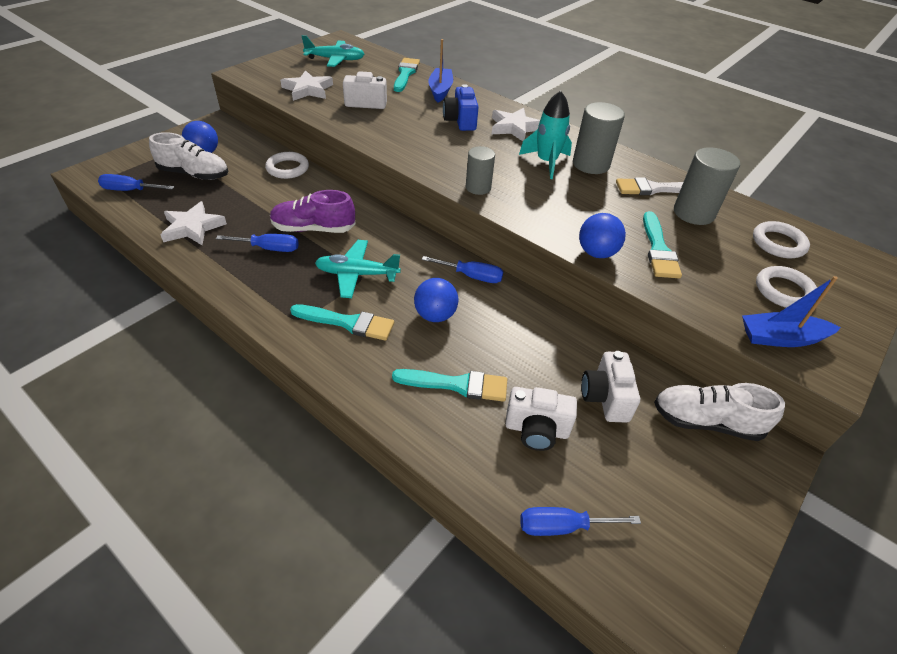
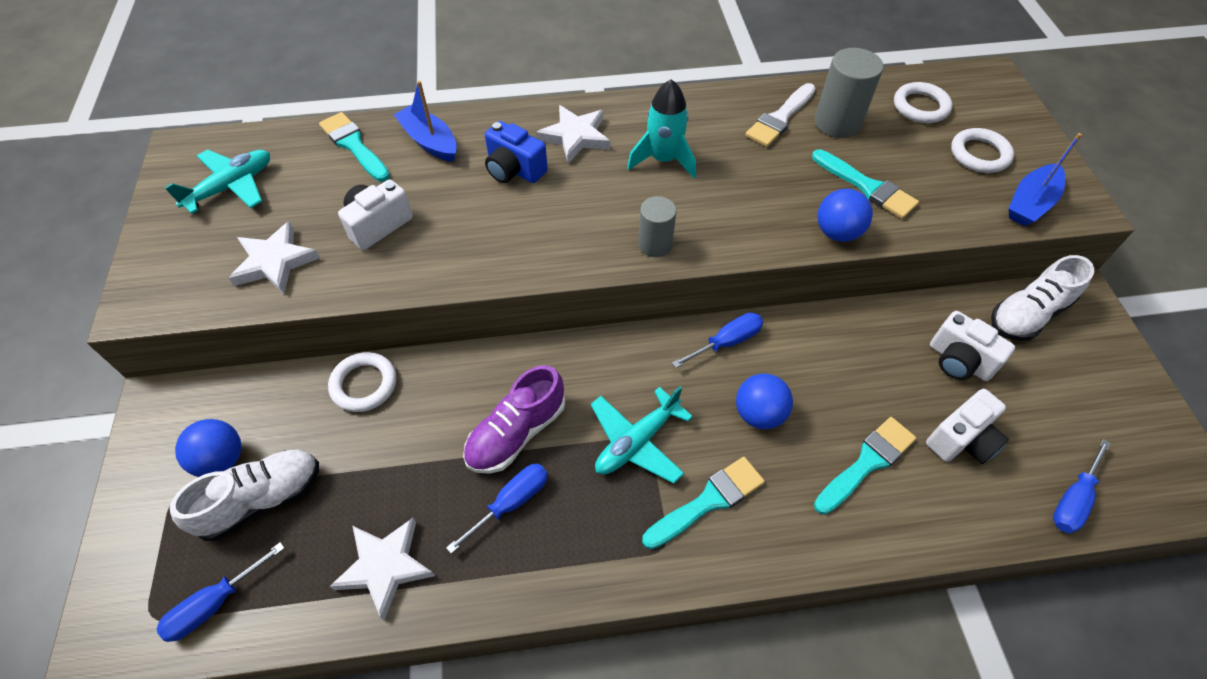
camera: 45 degrees left, 10 degrees up
(591, 164) = (699, 130): grey cylinder -> none

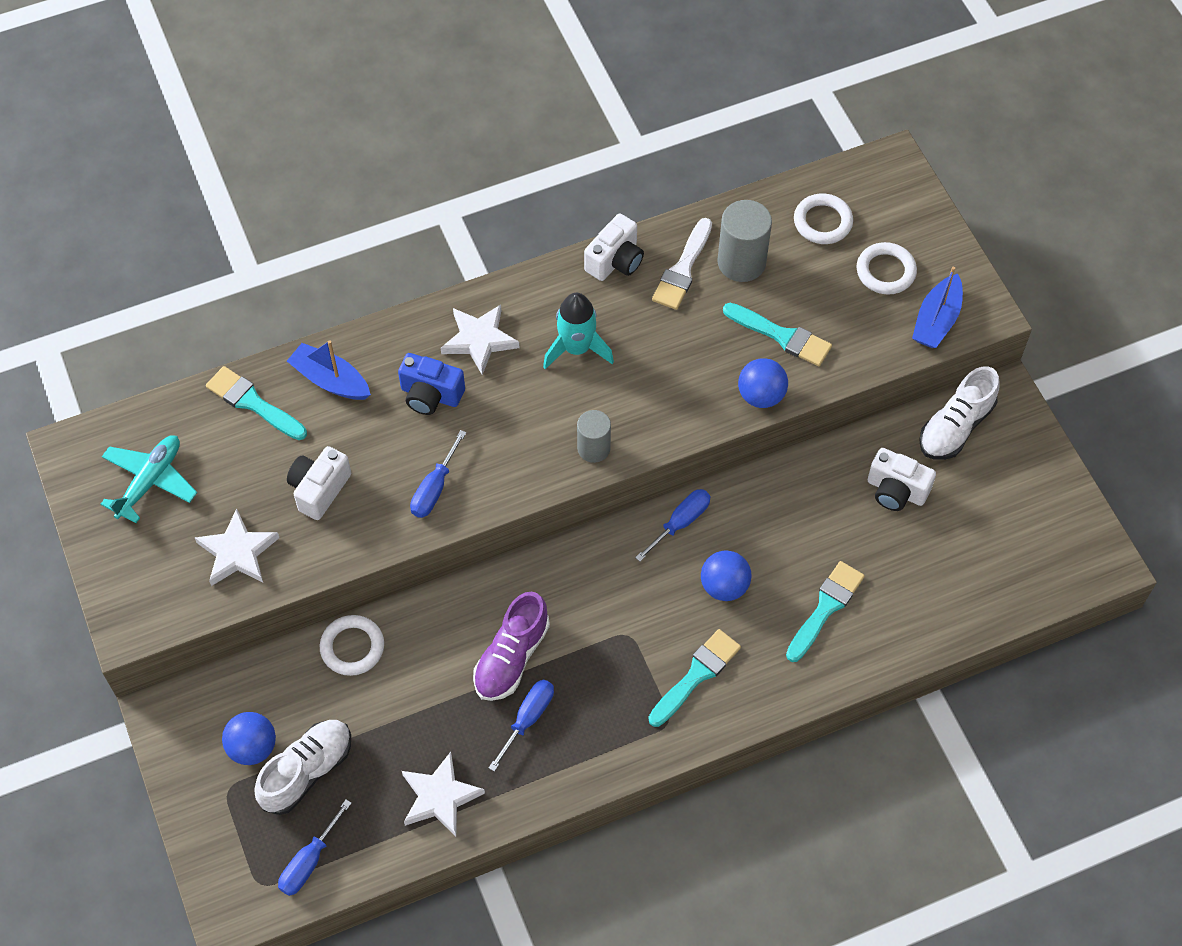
camera: 15 degrees left, 5 degrees up
(637, 442) = (622, 638): turquoise plane -> none
(961, 440) = (904, 567): white camera -> white camera (615, 261)
(1073, 499) = (1000, 597): blue screwdriver -> blue screwdriver (434, 488)

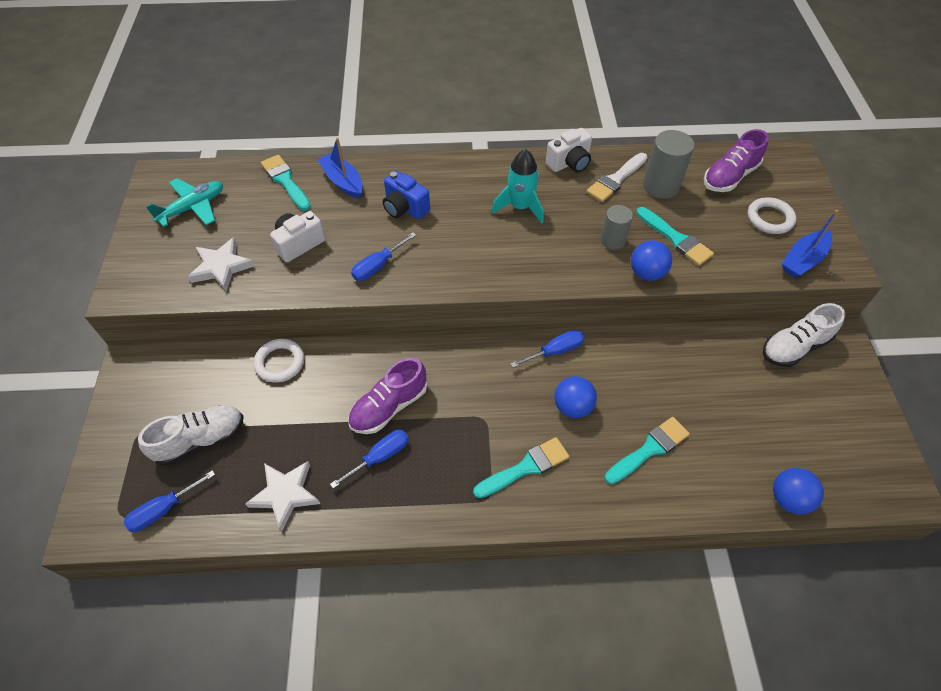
camera: 20 degrees right, 5 degrees down
(252, 747) = (173, 409): blue ball -> blue ball (788, 499)
(479, 340) = (454, 184): white star -> none
(593, 448) = (505, 273): grey cylinder -> grey cylinder (612, 240)
(822, 222) = (729, 177): white ring -> purple shoe
(896, 490) = (733, 378): white camera -> none

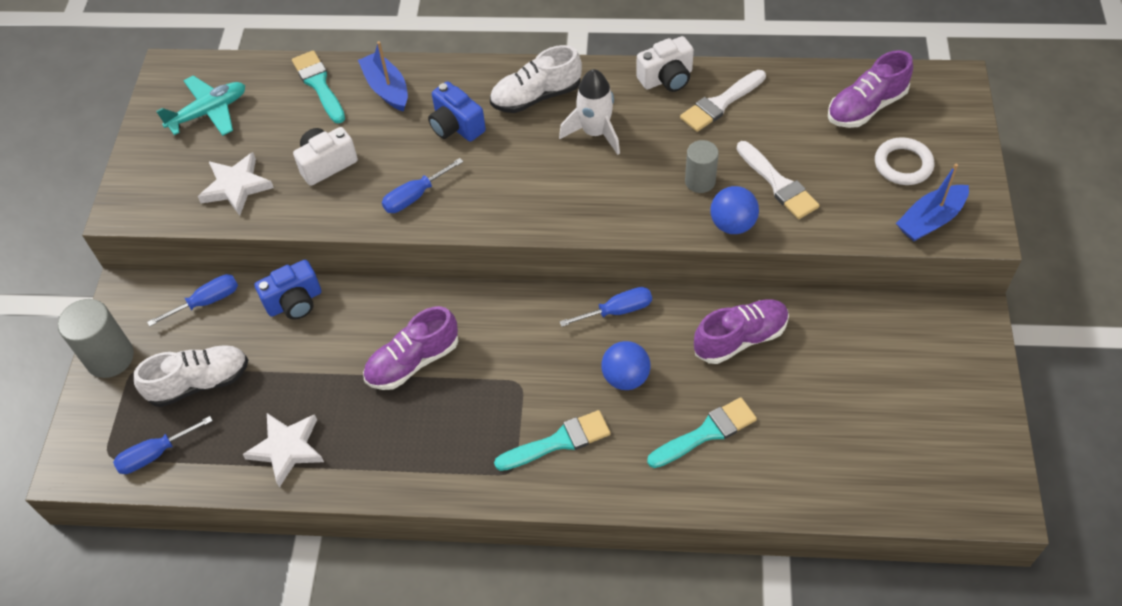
camera: 10 degrees right, 0 degrees up
(280, 362) = (294, 302): white ring -> blue camera
(380, 457) = (396, 417): blue screwdriver -> blue screwdriver (207, 302)
(520, 207) = (595, 133): turquoise rocket -> white rocket
(660, 186) = (775, 115): grey cylinder -> grey cylinder (110, 357)
(660, 367) = (740, 338): none -> purple shoe
(676, 239) = (778, 184): turquoise brush -> white brush
(788, 499) = (858, 501): blue ball -> none
(794, 347) = (912, 326): white shoe -> white shoe (536, 96)

